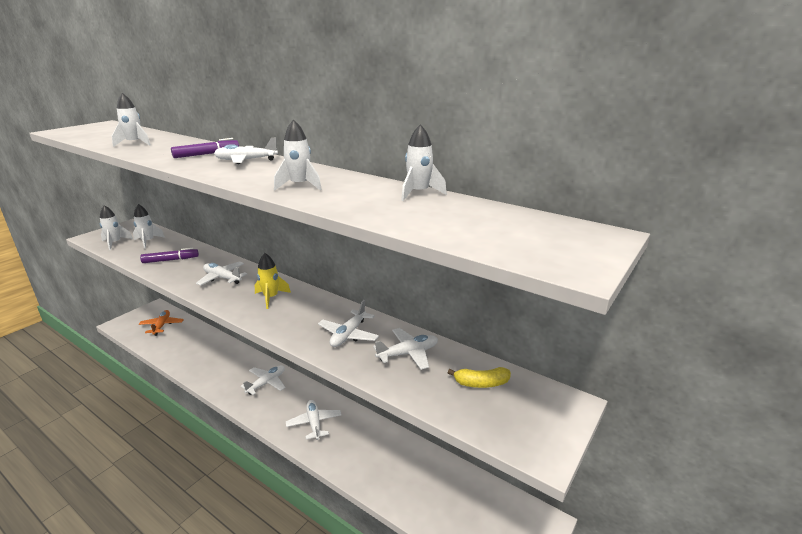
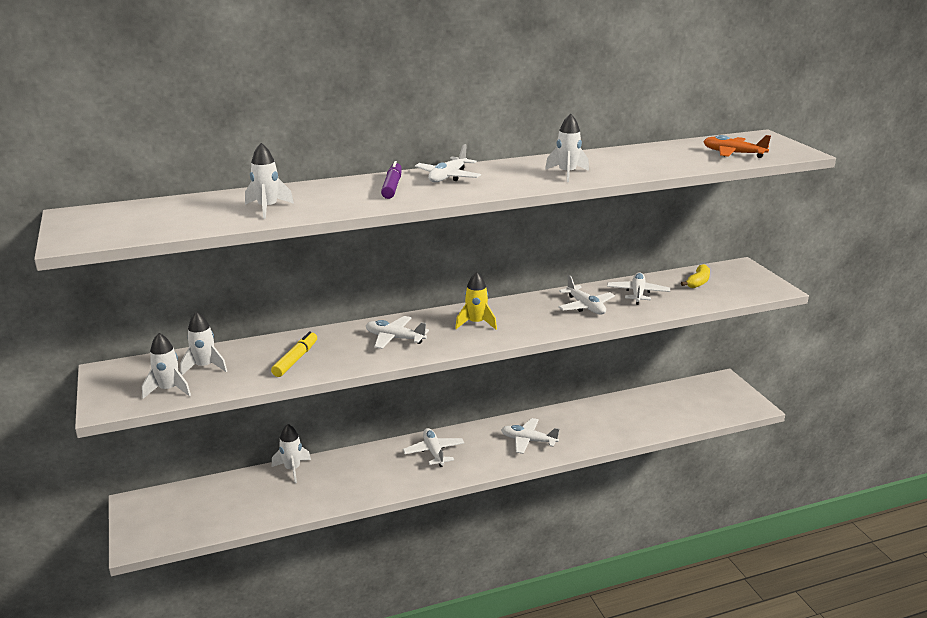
camera: 55 degrees left, 0 degrees up
(162, 326) = (201, 504): orange plane -> orange plane (733, 153)
(170, 260) = (296, 359): purple marker -> yellow marker
(222, 278) = (395, 338): white plane -> white plane turned 45 degrees clockwise
(419, 193) = (635, 150): white rocket -> white rocket (292, 469)

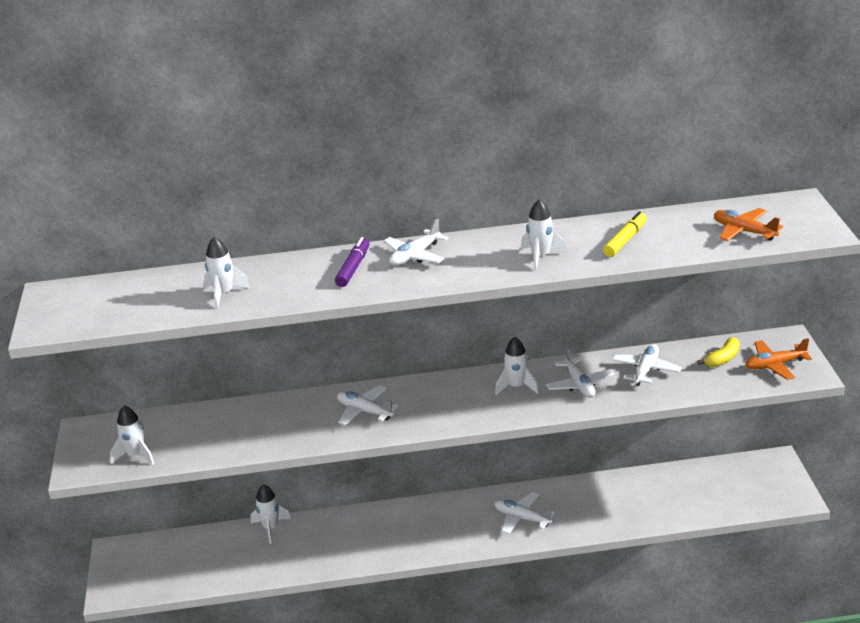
camera: 15 degrees right, 5 degrees up
(205, 367) = (174, 431): white rocket -> white rocket (517, 387)
(296, 359) = (260, 430): yellow marker -> yellow marker (625, 240)
(434, 452) = (418, 522): white plane -> none
(476, 323) = (453, 398): yellow rocket -> none
(743, 284) = (775, 365): none -> orange plane

